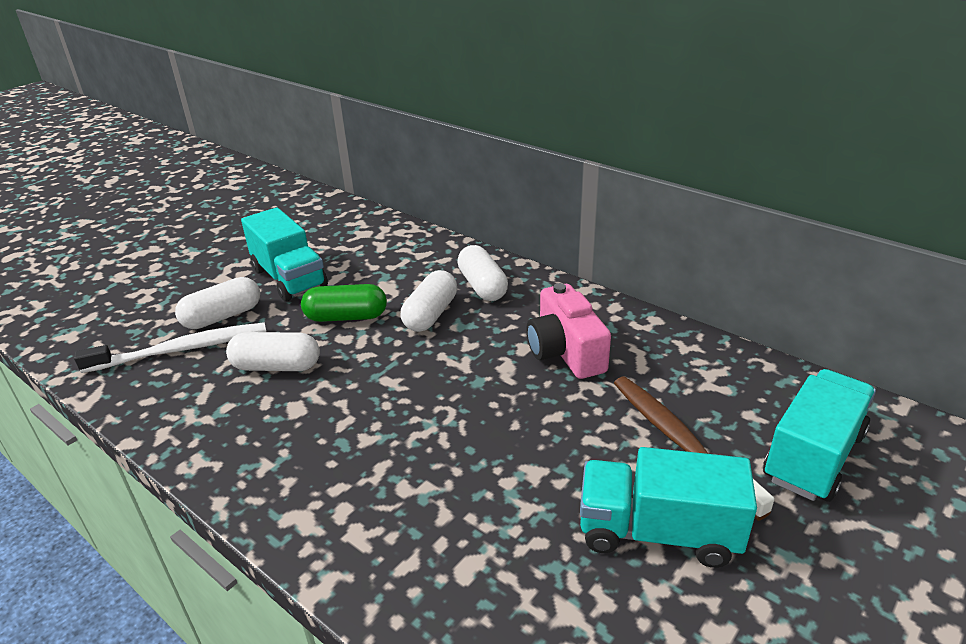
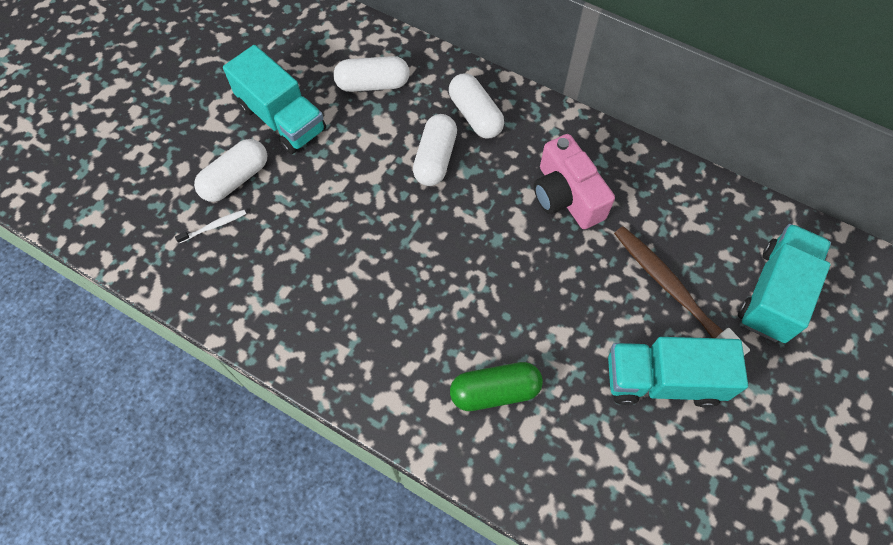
camera: 10 degrees left, 30 degrees up
(182, 349) = (214, 226): white toothbrush -> white toothbrush, size x0.43
(276, 366) = (312, 239): white capsule -> white capsule (373, 84)
(346, 317) = (356, 169): green capsule -> green capsule (495, 391)

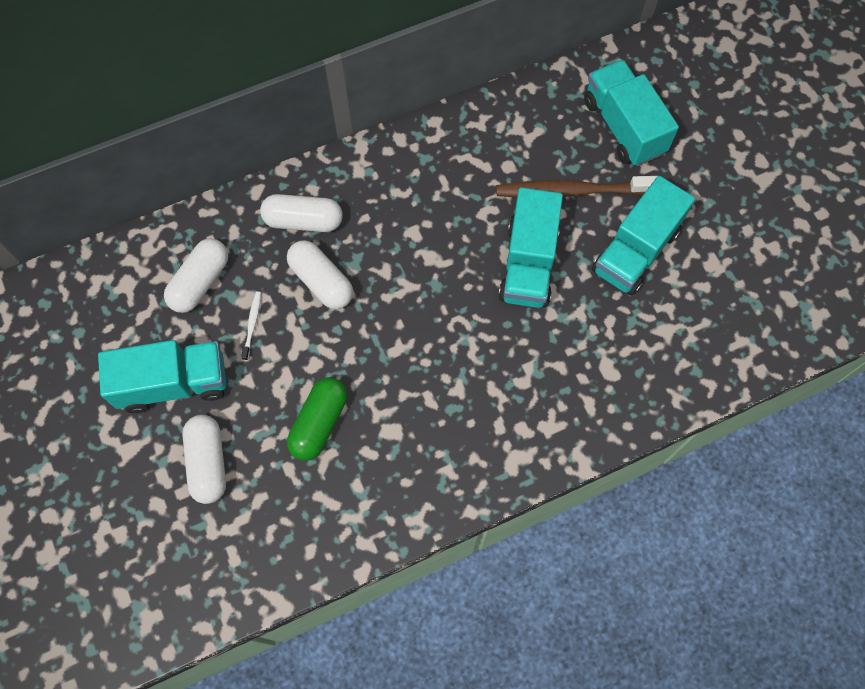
camera: 55 degrees left, 5 degrees up
(214, 226) = (245, 510): white toothbrush -> white toothbrush (252, 324)
(495, 391) = (563, 375): green capsule -> green capsule (319, 423)
(566, 196) = (436, 206): pink camera -> none
(574, 297) = (528, 263): none -> turquoise truck

